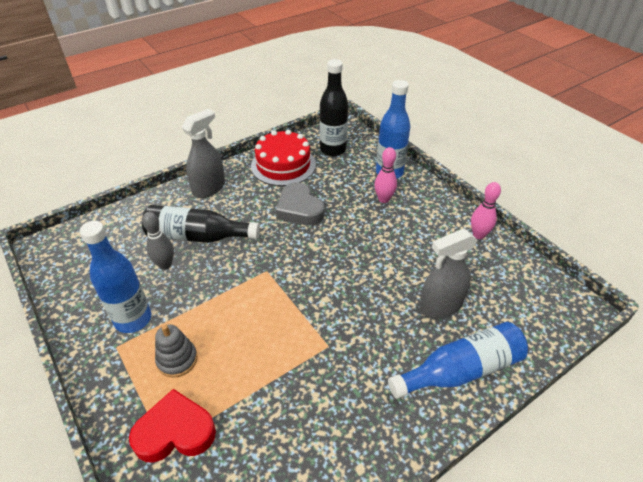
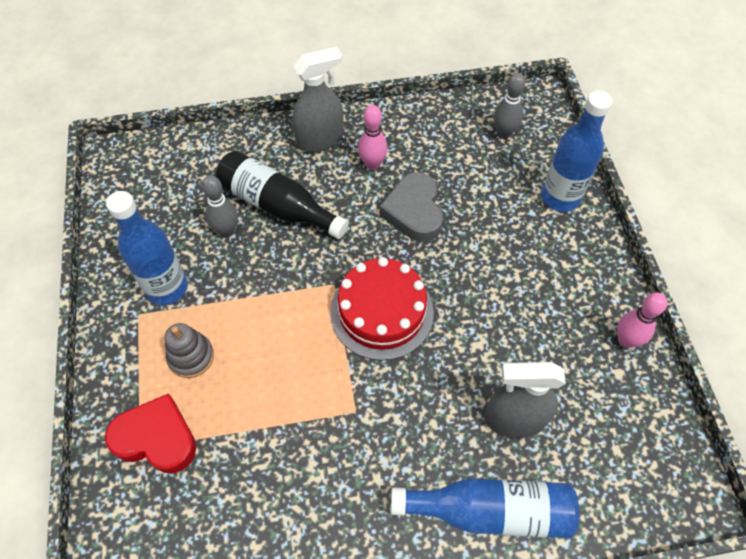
camera: 25 degrees right, 15 degrees up
(283, 165) = (426, 136): red cake -> red cake (381, 312)
(333, 150) = (503, 133): black bottle -> grey bowling pin
(384, 199) = (529, 237): pink bowling pin -> pink bowling pin (372, 164)

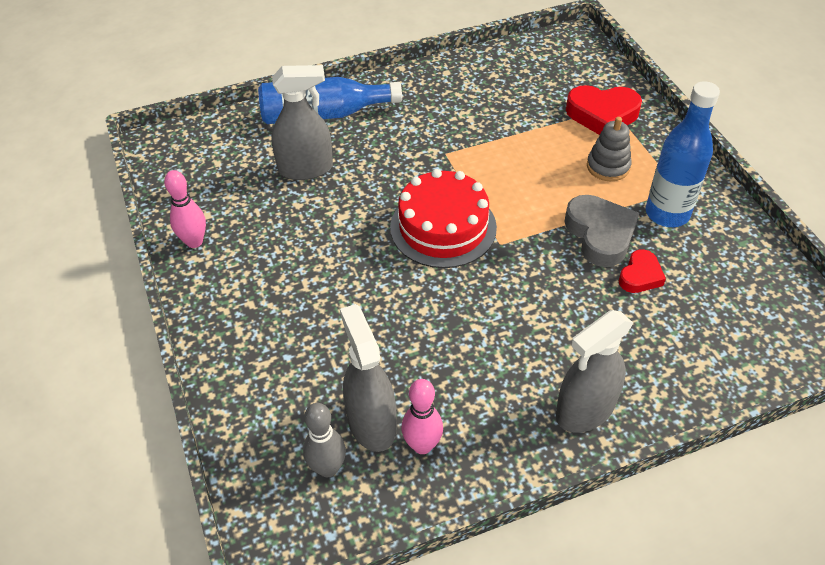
camera: 170 degrees right, 10 degrees down
(227, 231) = (640, 276): grey bowling pin -> red heart
(278, 205) = (598, 313): black bottle -> none
(372, 164) = (501, 386): pink bowling pin -> pink bowling pin (422, 445)
(414, 211) = (433, 333): grey heart -> grey heart (600, 234)
(471, 155) = (371, 423): none -> grey spray bottle
(560, 197) = (250, 382): blue bottle -> none

